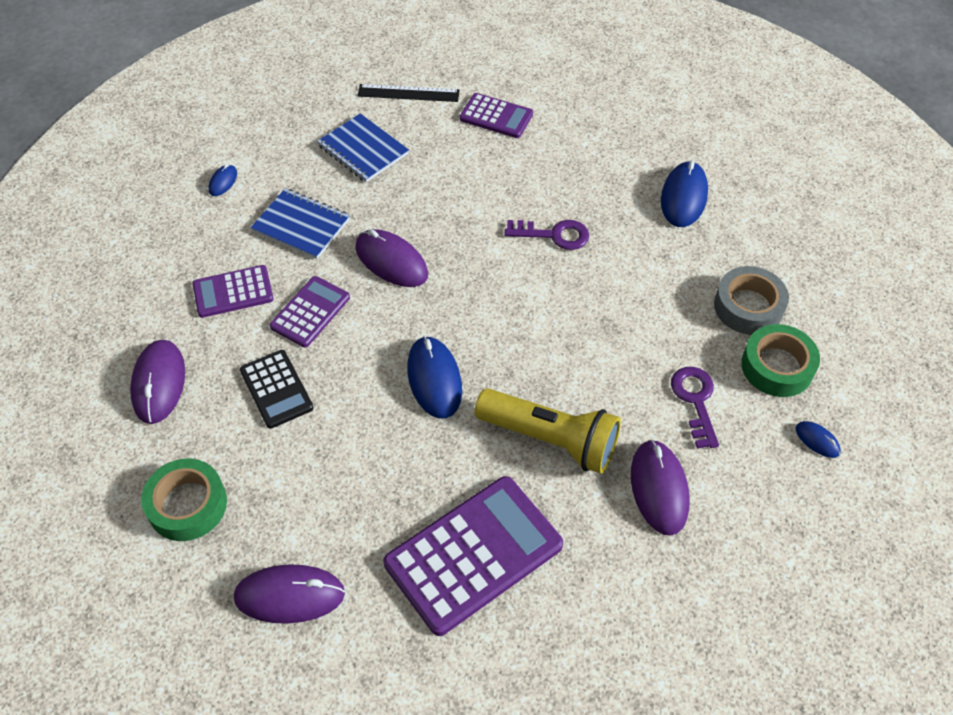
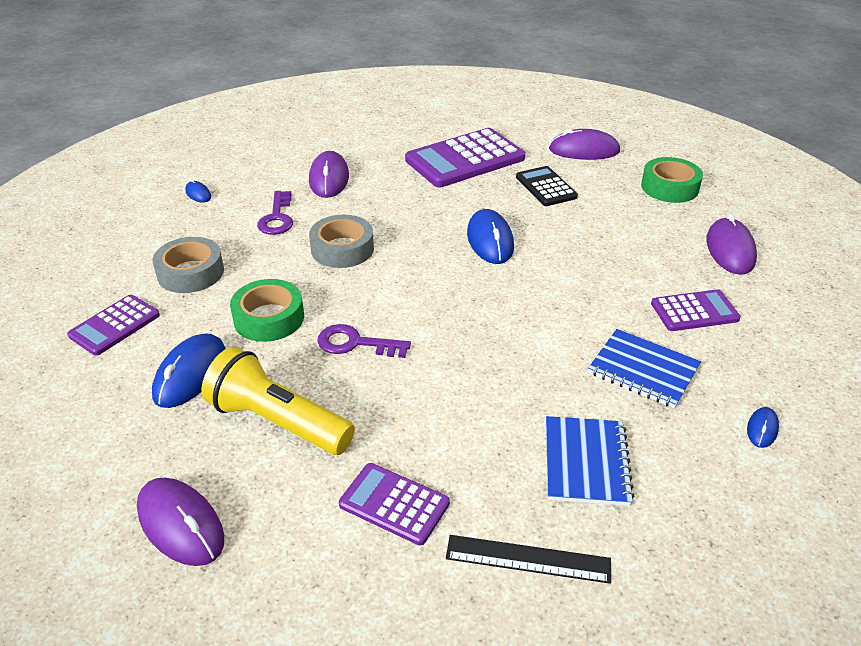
camera: 175 degrees left, 15 degrees down
(276, 389) = (625, 241): black calculator -> black calculator (546, 187)
(310, 312) = (610, 291): purple calculator -> purple calculator (114, 325)
(363, 150) = (586, 462): blue notebook -> blue notebook turned 45 degrees clockwise
(391, 261) = (535, 329): purple mouse -> purple mouse (180, 524)
(550, 439) = (400, 204): yellow flashlight -> yellow flashlight (278, 422)
(600, 353) = (342, 249): none -> grey tape
(777, 366) = (196, 233): green tape -> green tape (269, 318)

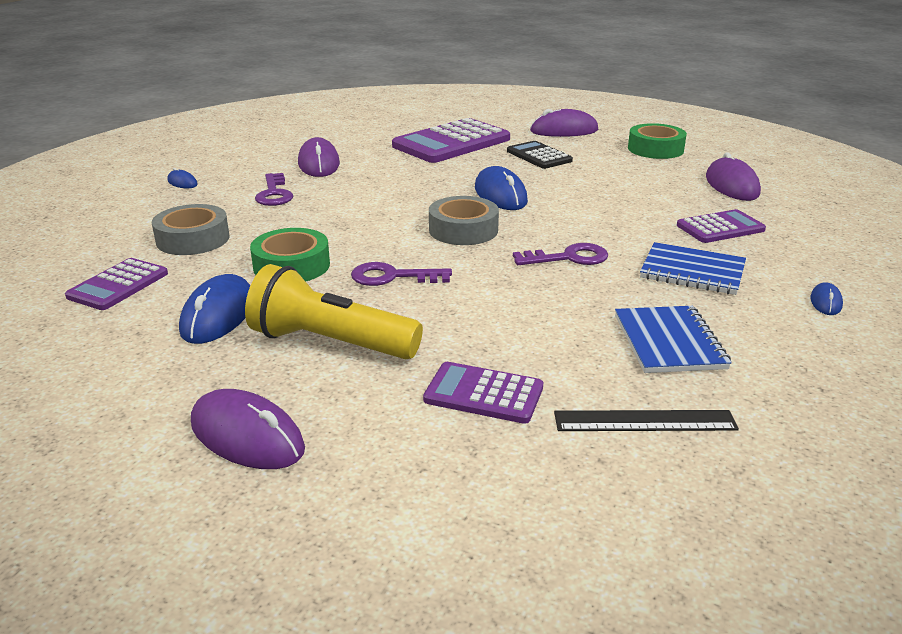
camera: 10 degrees left, 10 degrees down
(342, 249) = (352, 211): grey tape -> grey tape (463, 230)
(528, 337) = (568, 258): none -> purple key

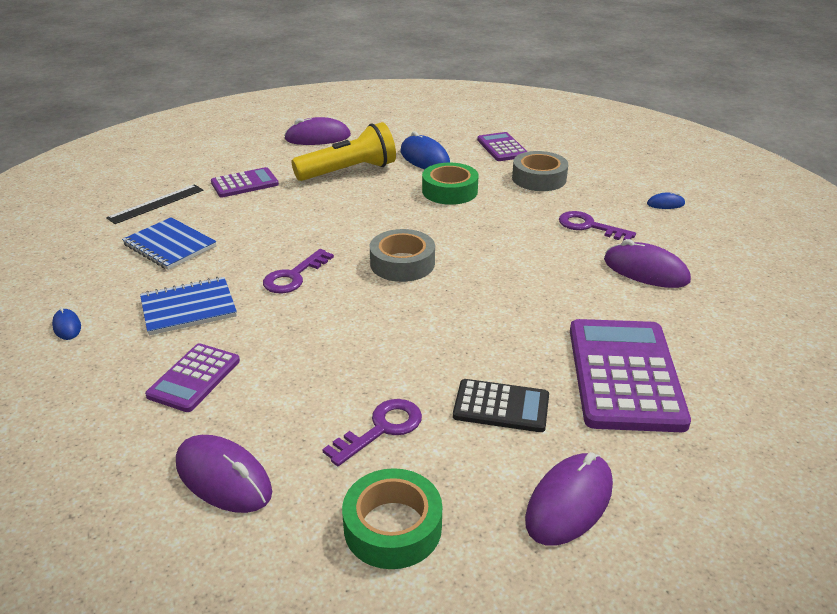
camera: 135 degrees right, 5 degrees up
(392, 277) = (382, 211): purple key -> purple key (381, 429)
(500, 195) = (438, 316): blue mouse -> none

